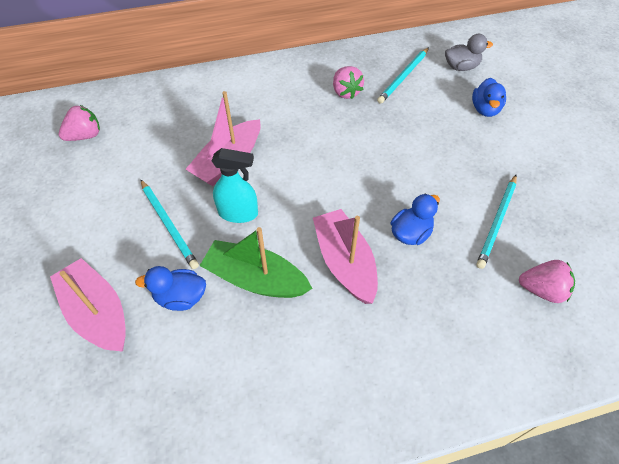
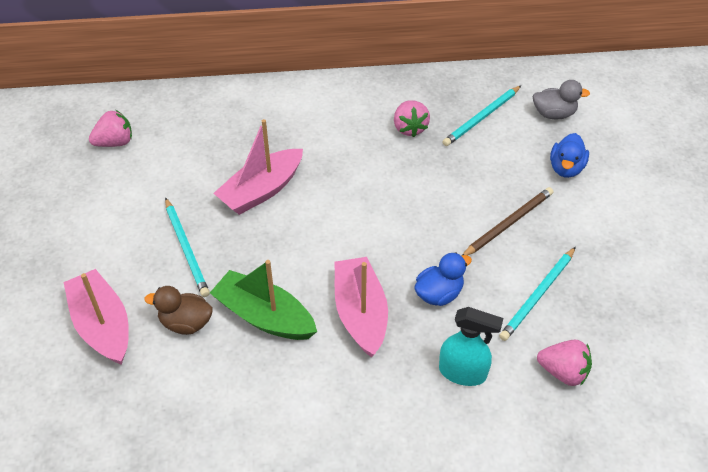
camera: 10 degrees right, 5 degrees down
(181, 297) = (186, 323): blue duck -> brown duck
(238, 213) = (261, 247): turquoise spray bottle -> turquoise spray bottle (463, 372)
(452, 162) = (508, 223): none -> brown pencil

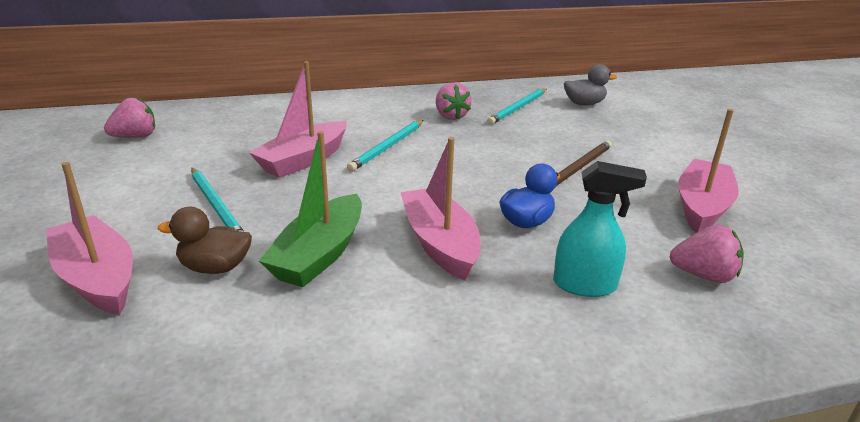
camera: 10 degrees left, 20 degrees down
(264, 316) = (319, 254): green boat -> green boat turned 90 degrees counterclockwise
(538, 295) = (637, 216): turquoise pencil -> turquoise pencil (388, 147)
(566, 168) = (614, 133): blue duck -> none
(602, 288) = (702, 207): none -> pink boat

